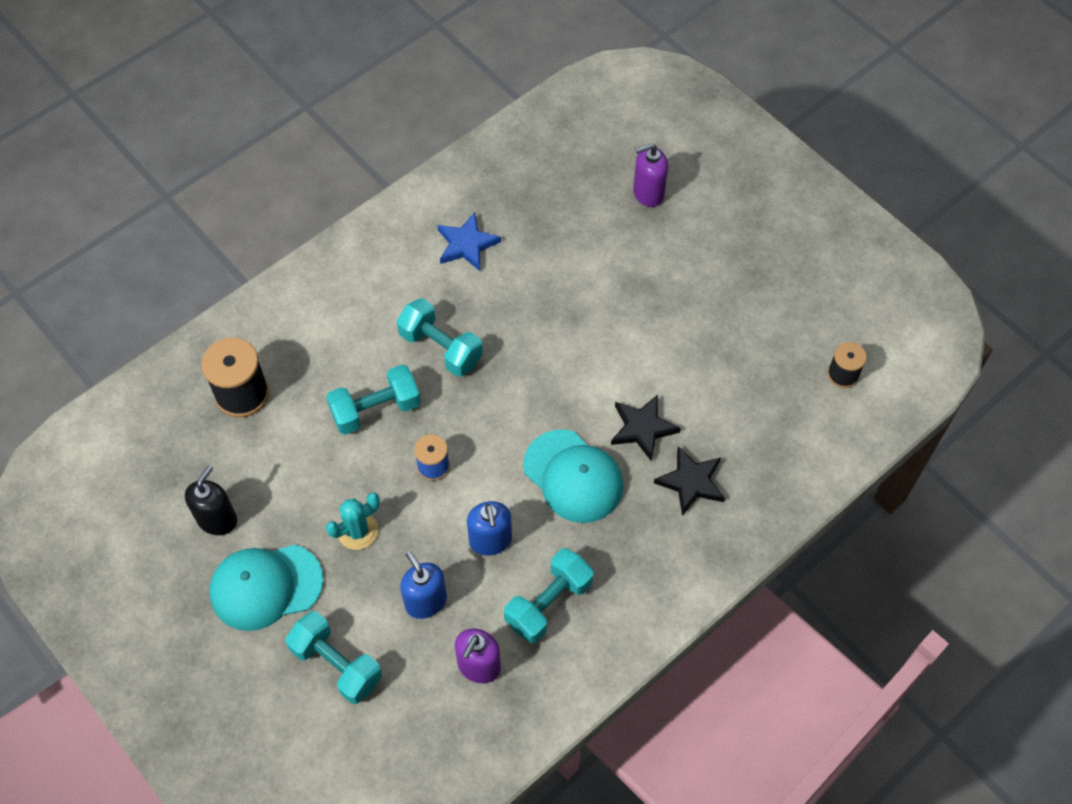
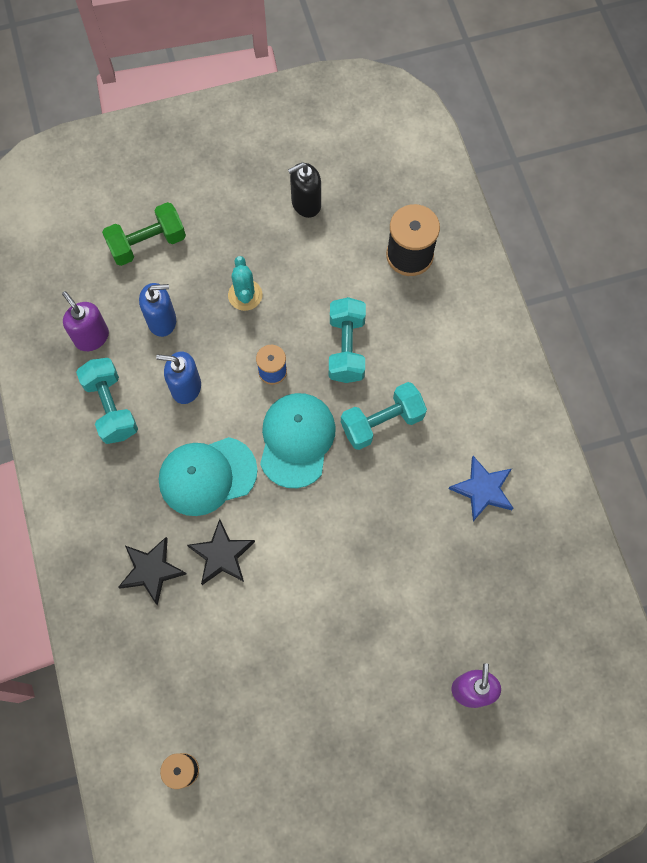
camera: 115 degrees right, 10 degrees up
(217, 519) = (306, 203): black soap dispenser -> black soap dispenser turned 105 degrees clockwise
(265, 586) = (233, 218): turquoise cap -> turquoise cap (296, 440)
(337, 664) = (147, 243): turquoise dumbbell -> green dumbbell

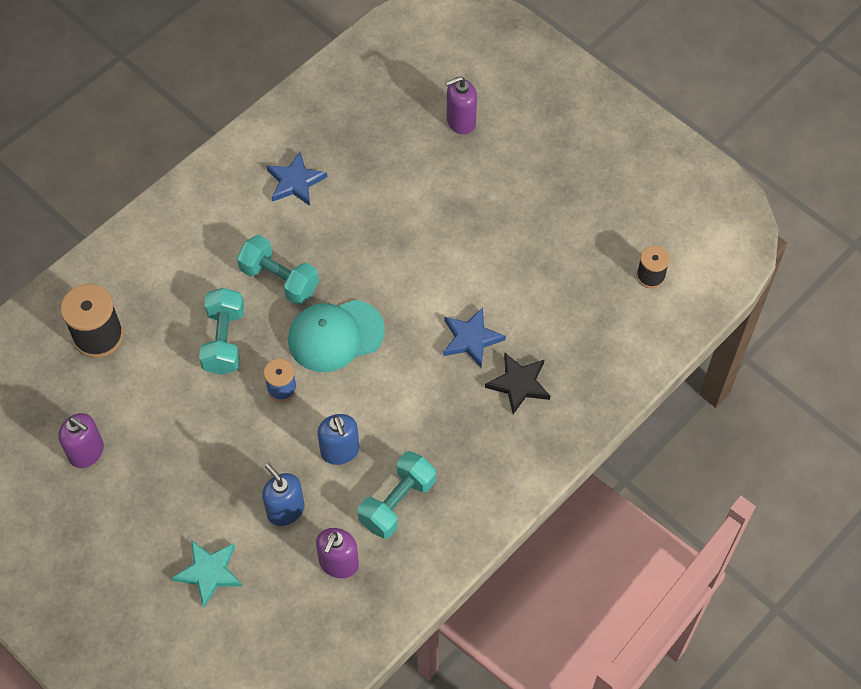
camera: 120 degrees left, 10 degrees down
(147, 243) = (209, 573): green dumbbell -> turquoise star
(207, 476) = (411, 387): turquoise cap -> none
(222, 555) = (471, 339): black star -> blue star
(245, 295) = (217, 452): turquoise cactus -> none
(306, 203) = (87, 452): black soap dispenser -> purple soap dispenser
(346, 348) = (224, 341): turquoise dumbbell -> turquoise dumbbell turned 60 degrees counterclockwise

